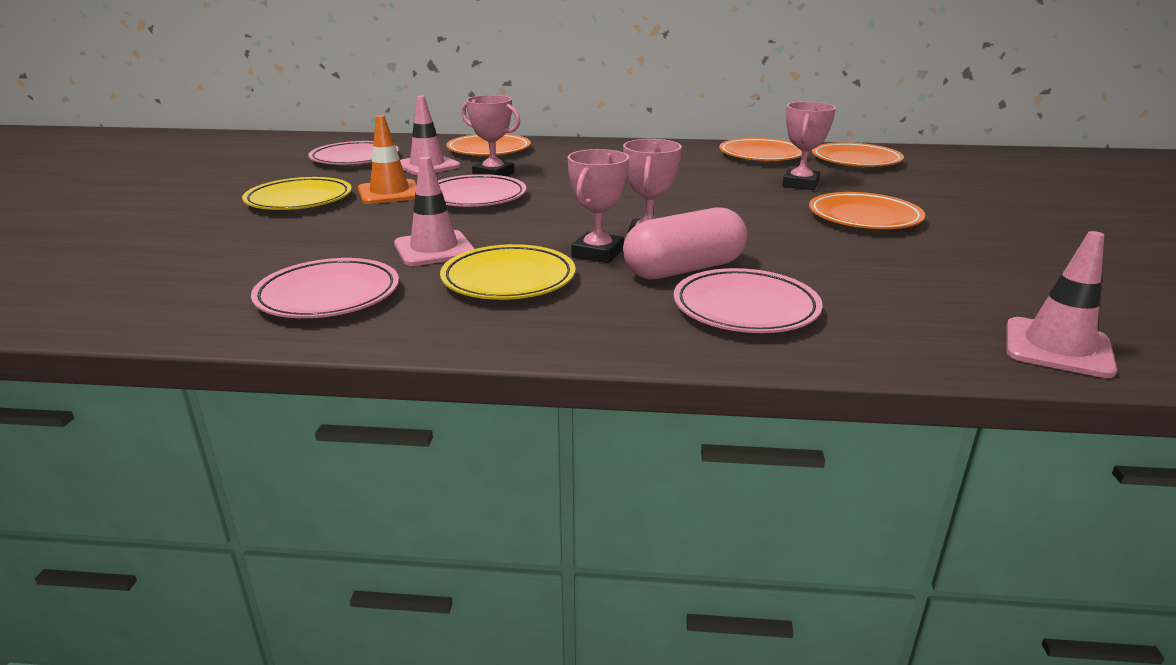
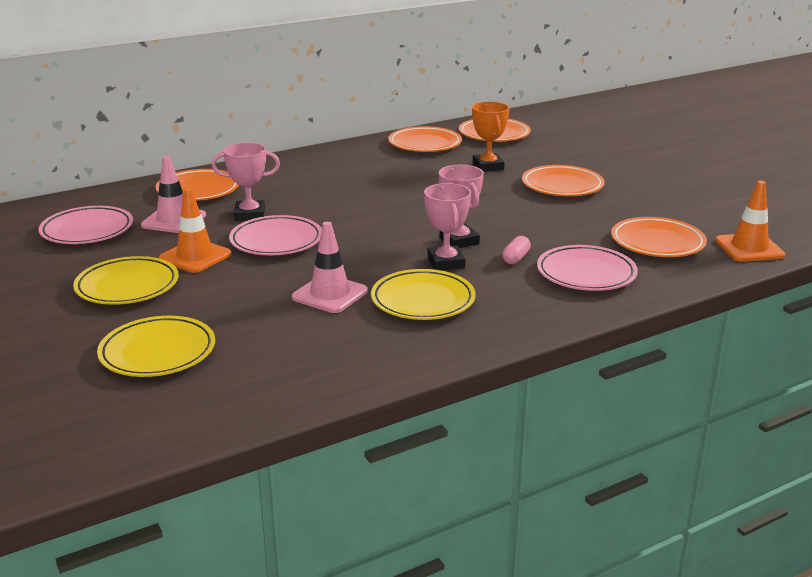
camera: 35 degrees left, 0 degrees up
(214, 251) = (158, 352): none -> yellow plate
(328, 296) = (324, 353): pink plate -> none
(684, 269) = (516, 258): pink capsule -> pink capsule, size x0.44
(800, 184) = (488, 166): pink trophy -> orange trophy
(906, 302) = (657, 243): none -> orange plate
(1057, 348) = (749, 248): pink traffic cone -> orange traffic cone

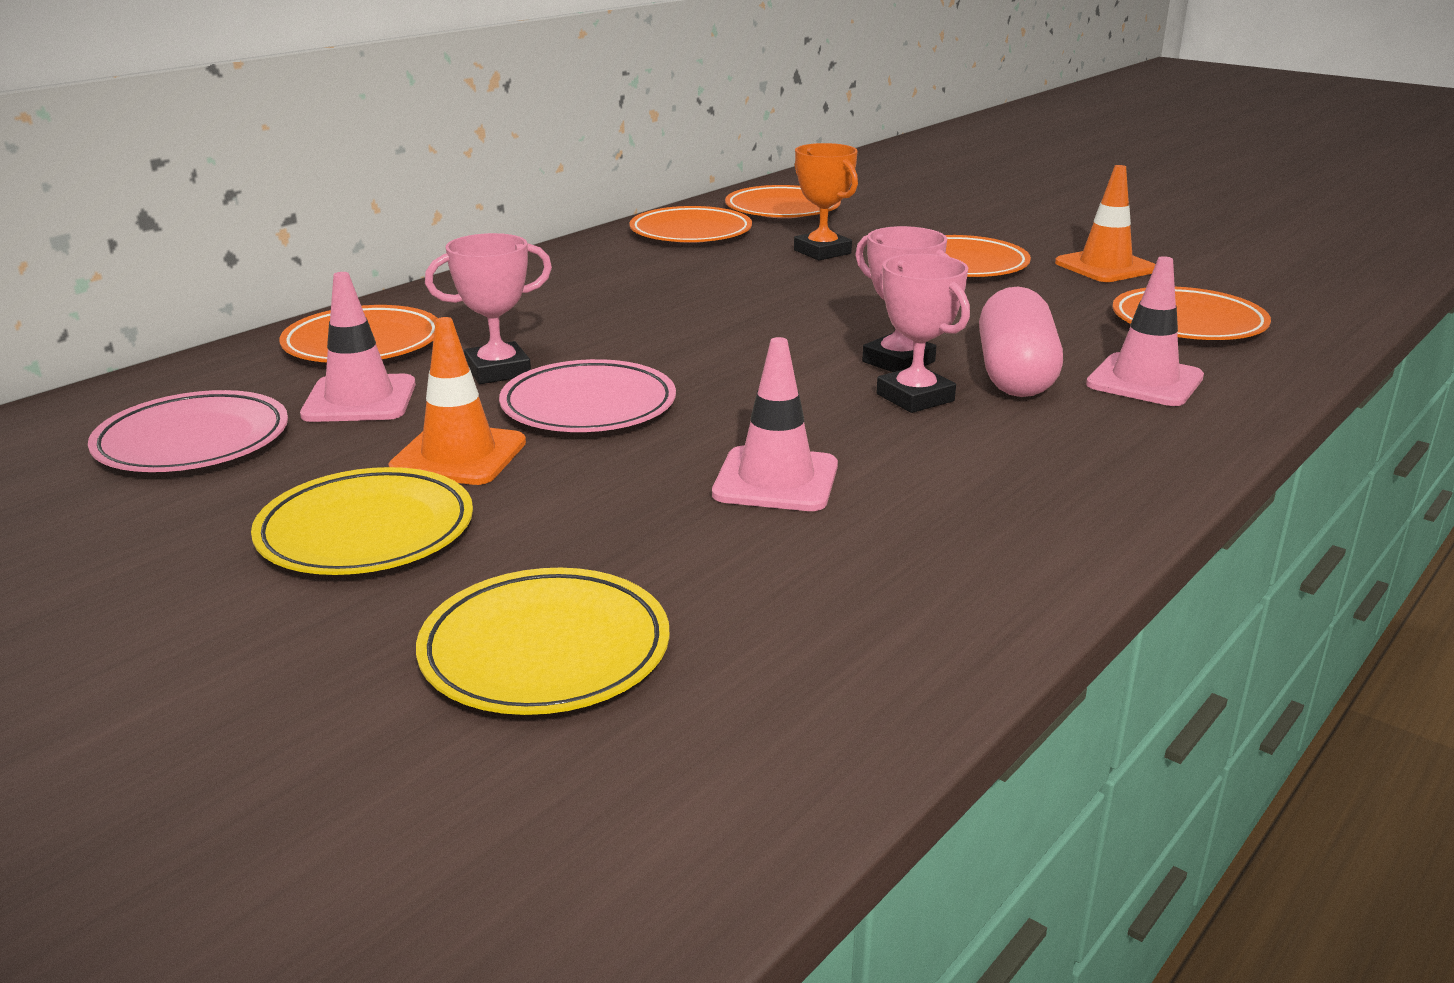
camera: 20 degrees left, 0 degrees up
(423, 300) = (945, 463): yellow plate -> none
(516, 258) = (1015, 374): pink capsule -> pink capsule, size x2.25
(586, 273) = (1144, 381): pink plate -> pink traffic cone
(749, 248) = (1316, 313): orange traffic cone -> orange traffic cone (1105, 266)

